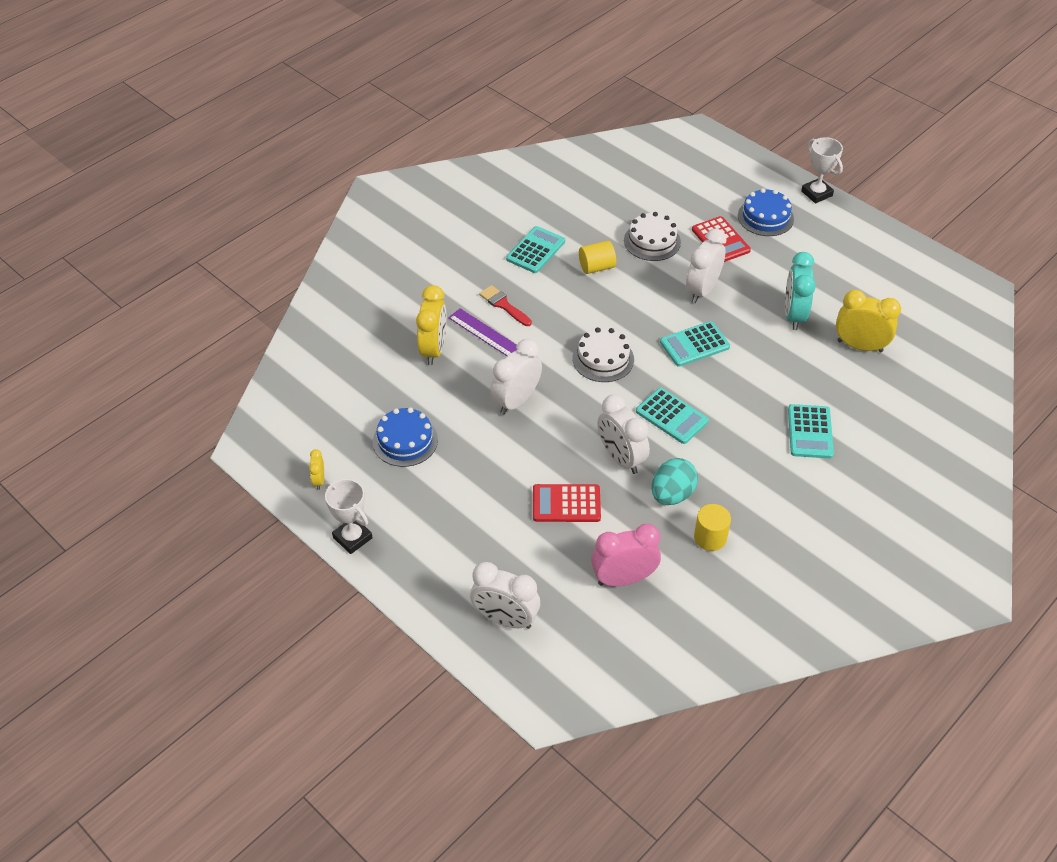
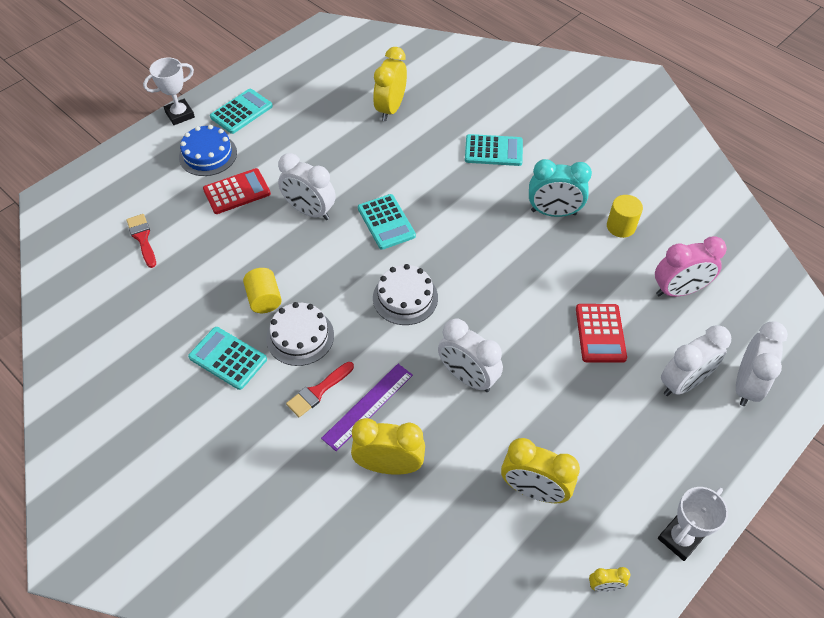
camera: 90 degrees left, 5 degrees up
(405, 441) = (533, 490): blue cake -> yellow clock
(621, 458) = (538, 287): white clock -> white clock (683, 383)
(623, 579) = (678, 290): pink clock -> pink clock turned 90 degrees counterclockwise
(652, 241) = (229, 248): white cake -> white cake (300, 336)
(658, 188) = (142, 238): none -> red brush
(672, 416) = (481, 245): turquoise calculator -> turquoise calculator (241, 112)
(672, 494) = (577, 250): turquoise egg -> none
(793, 315) = (350, 147): turquoise clock -> turquoise clock (553, 212)

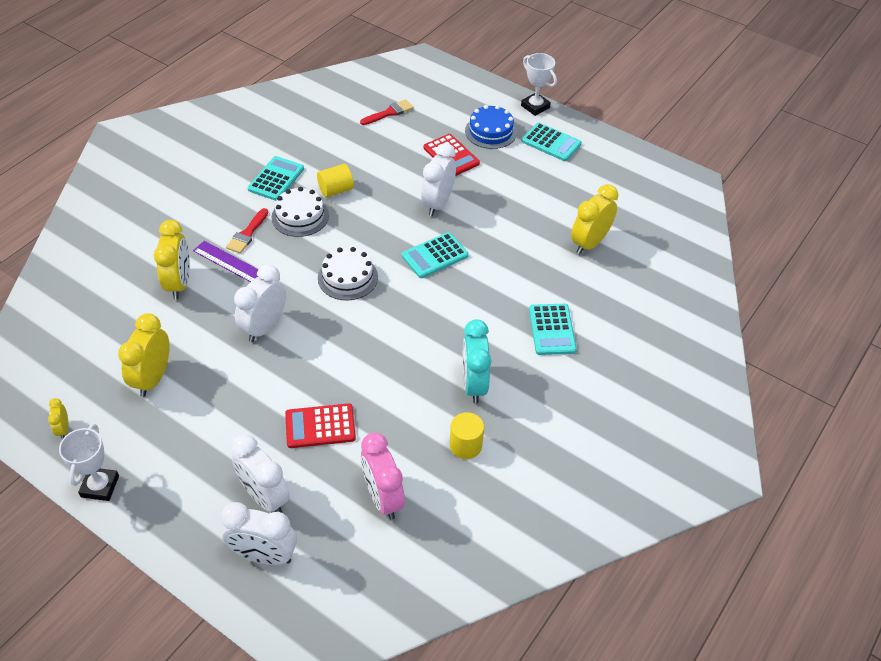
camera: 80 degrees right, 5 degrees down
(318, 391) = (247, 234): red brush -> red brush turned 105 degrees counterclockwise
(390, 109) = (589, 243): yellow clock -> yellow clock turned 60 degrees counterclockwise
(679, 538) = (100, 486): white trophy -> white trophy turned 60 degrees clockwise

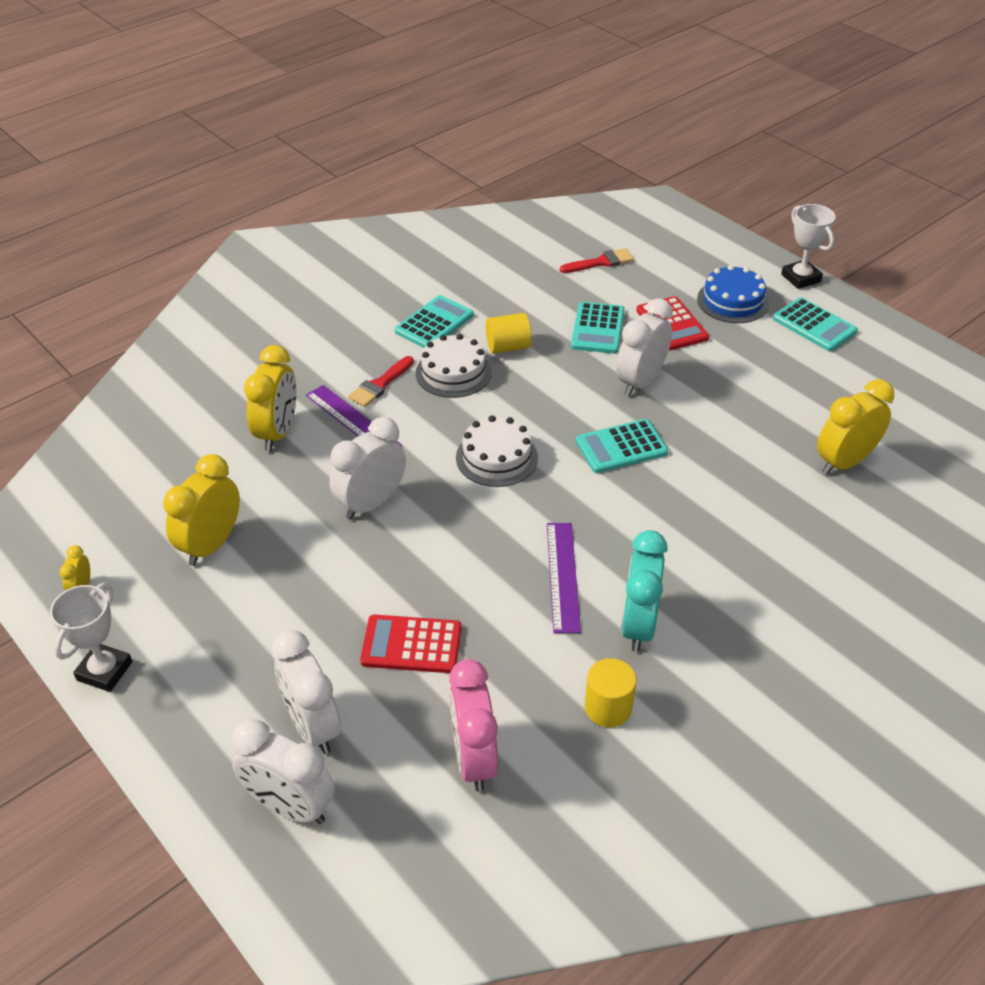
camera: 15 degrees right, 5 degrees down
(415, 358) = (563, 576): none -> purple ruler
(552, 330) = (767, 569): turquoise calculator -> turquoise calculator (597, 329)

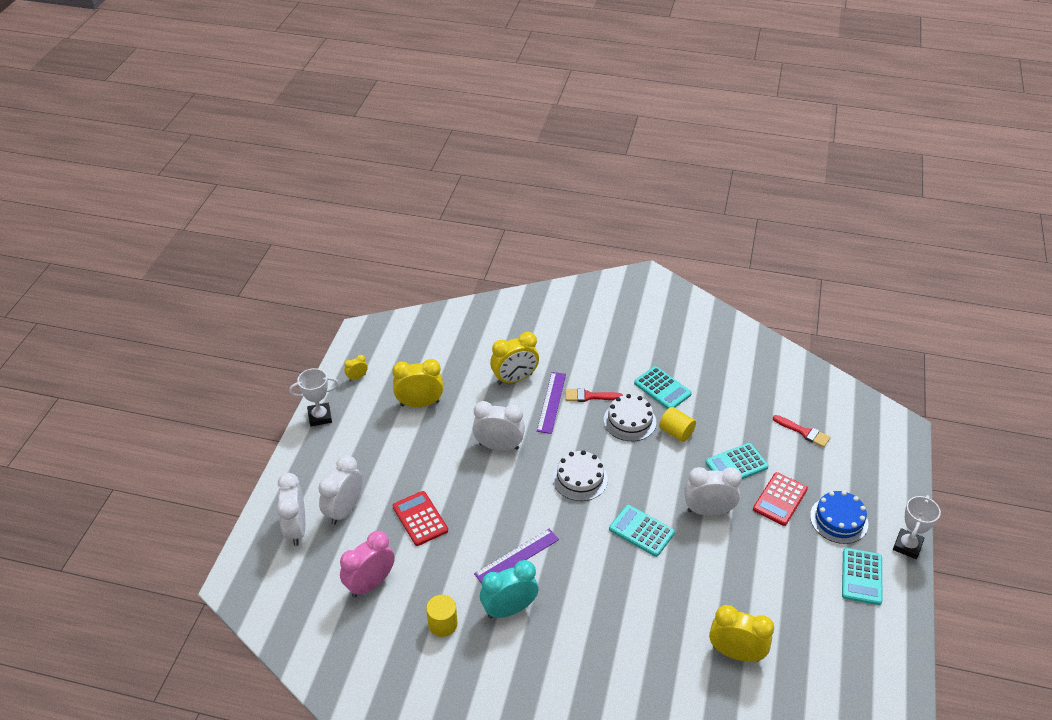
camera: 55 degrees right, 0 degrees up
(434, 323) = (662, 388): turquoise calculator -> turquoise calculator turned 45 degrees clockwise

